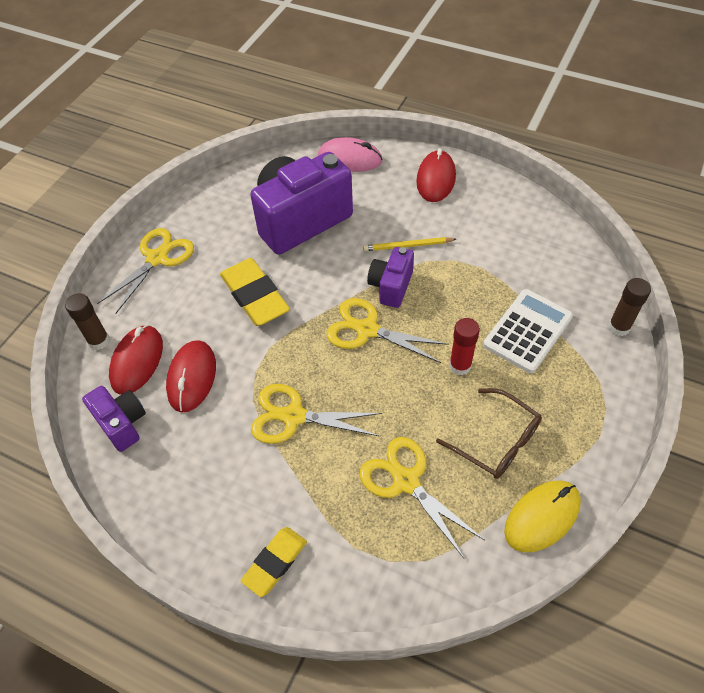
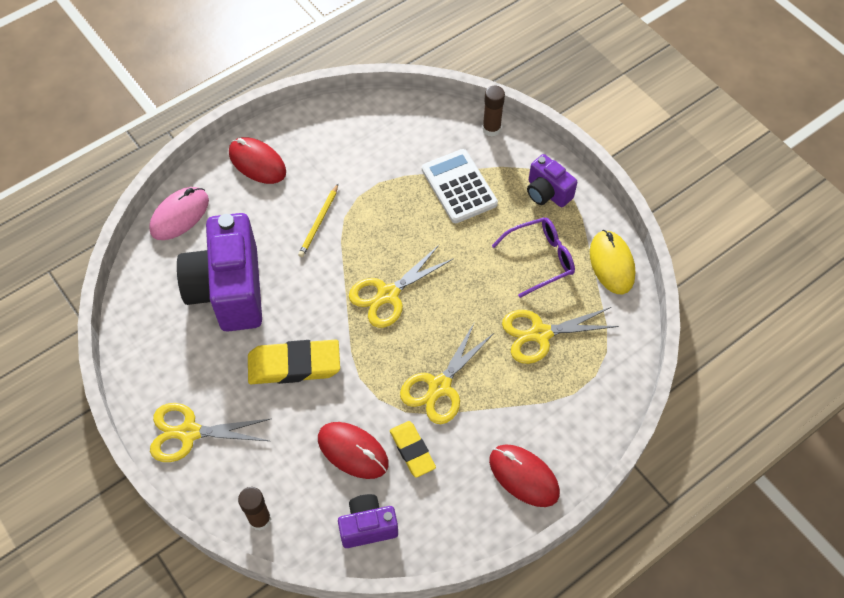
camera: 65 degrees left, 5 degrees up
(137, 361) = (306, 492): red mouse -> red mouse (523, 476)
(157, 258) = (189, 433): yellow scissors -> yellow scissors turned 60 degrees counterclockwise
(275, 562) = (559, 453): yellow eraser -> yellow eraser (412, 450)
(391, 286) = (354, 256): purple camera -> purple camera (547, 193)
(460, 366) = (462, 248): red glue stick -> none
(496, 441) = (540, 259): brown glasses -> purple glasses

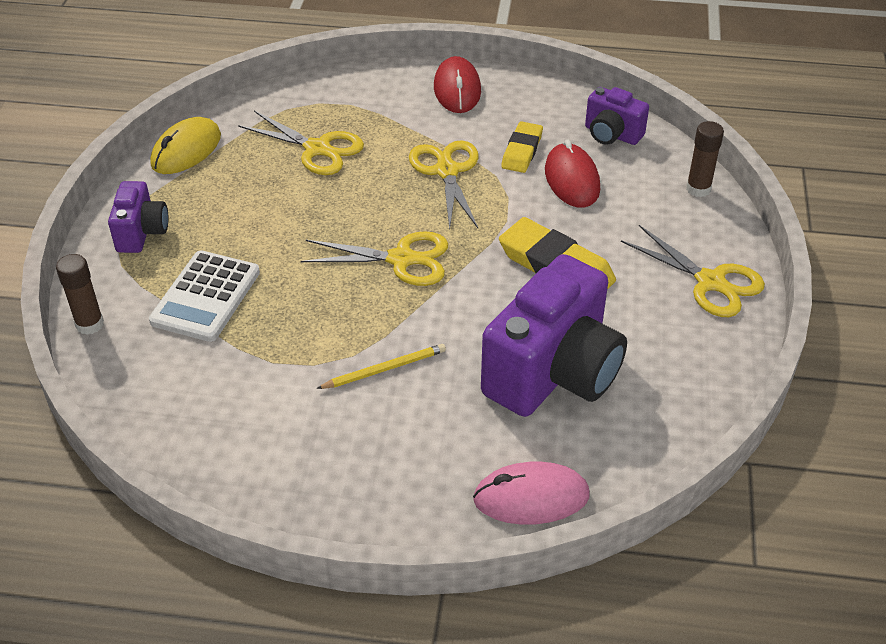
camera: 135 degrees left, 15 degrees down
(257, 163) = (372, 490): red mouse -> none
(440, 386) = (447, 171): yellow scissors -> yellow scissors turned 90 degrees counterclockwise
(540, 259) = (234, 192): purple glasses -> none

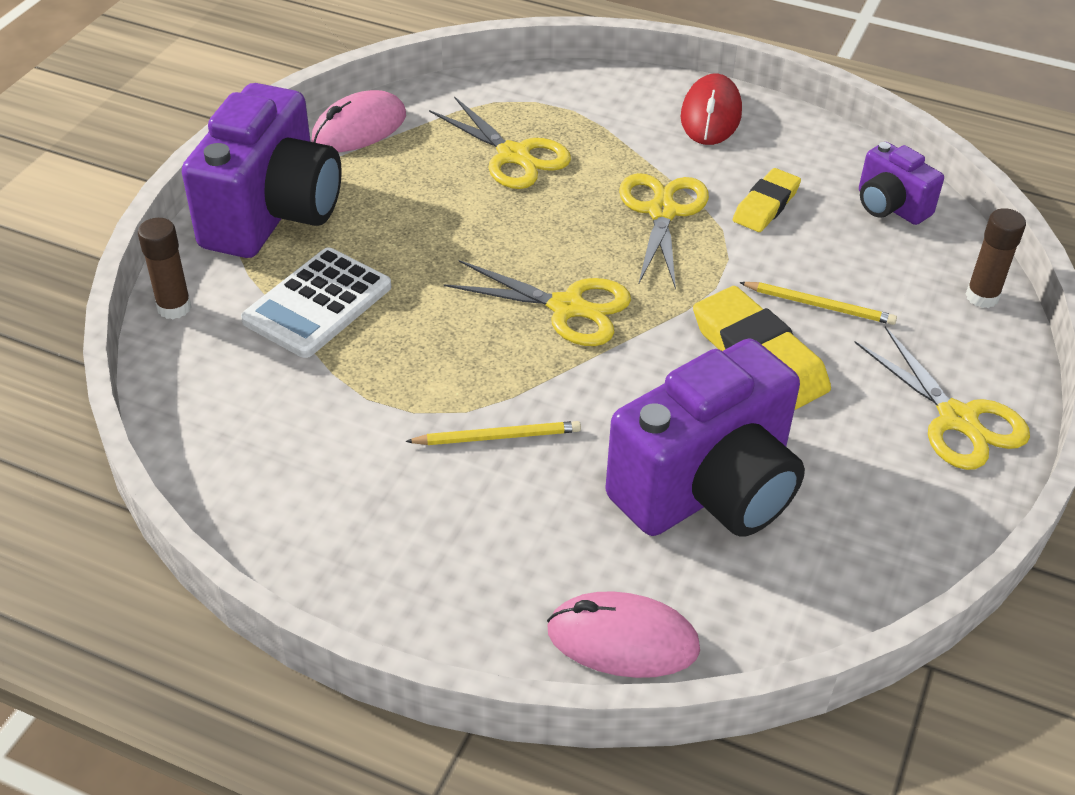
camera: 15 degrees right, 0 degrees up
(142, 233) = (272, 214): purple camera -> purple camera, size x1.97
(186, 150) = (359, 128): yellow mouse -> pink mouse
(571, 180) = (817, 253): red mouse -> none
(586, 219) = (819, 305): none -> yellow pencil

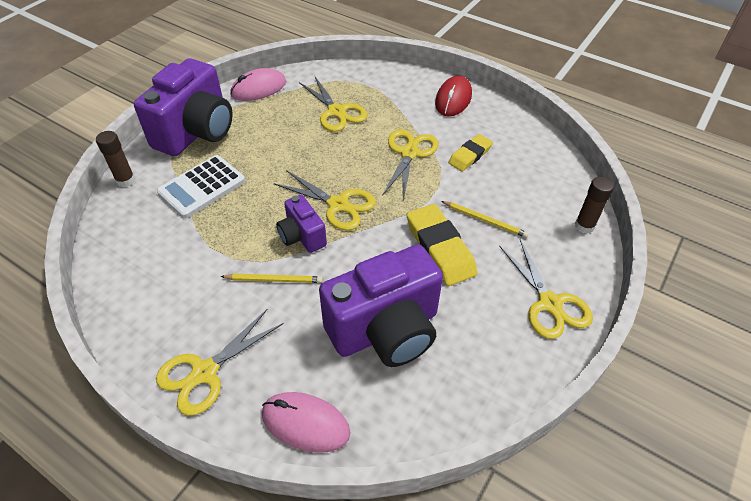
camera: 10 degrees right, 5 degrees up
(431, 589) = (205, 372): none -> yellow scissors
(890, 206) = (542, 164): purple camera -> purple camera (302, 236)

